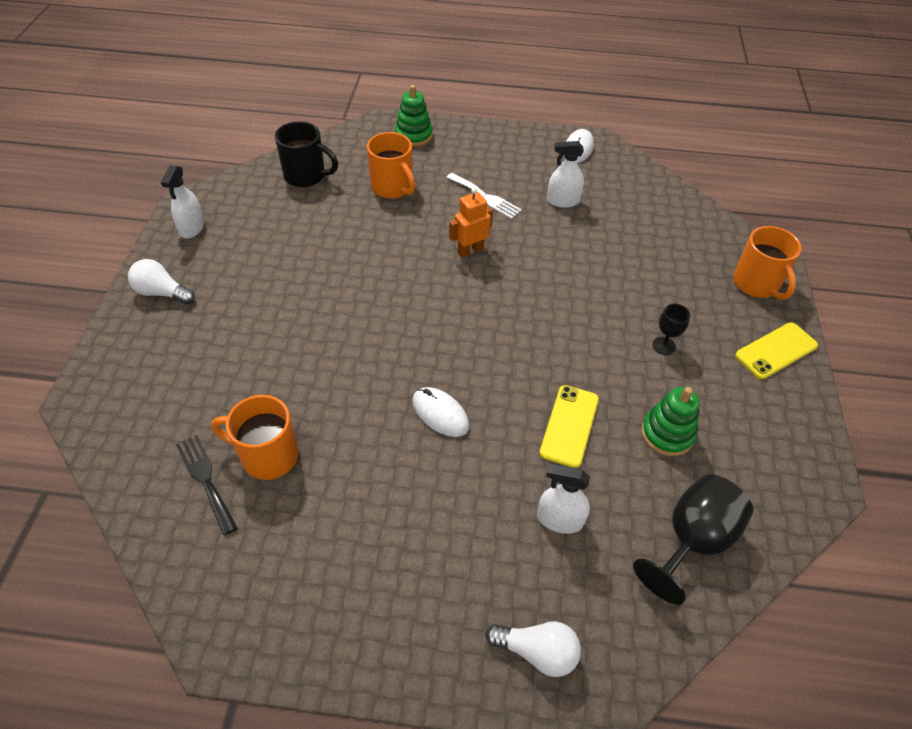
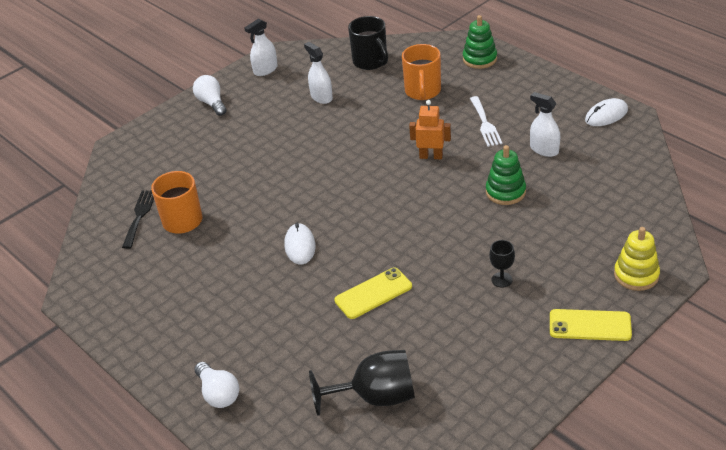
camera: 45 degrees right, 10 degrees down
(559, 519) = (306, 339): white spray bottle -> white spray bottle (321, 97)
(667, 434) = (435, 332): green stacking toy -> green stacking toy (505, 192)
(756, 284) = (636, 275): orange mug -> yellow stacking toy

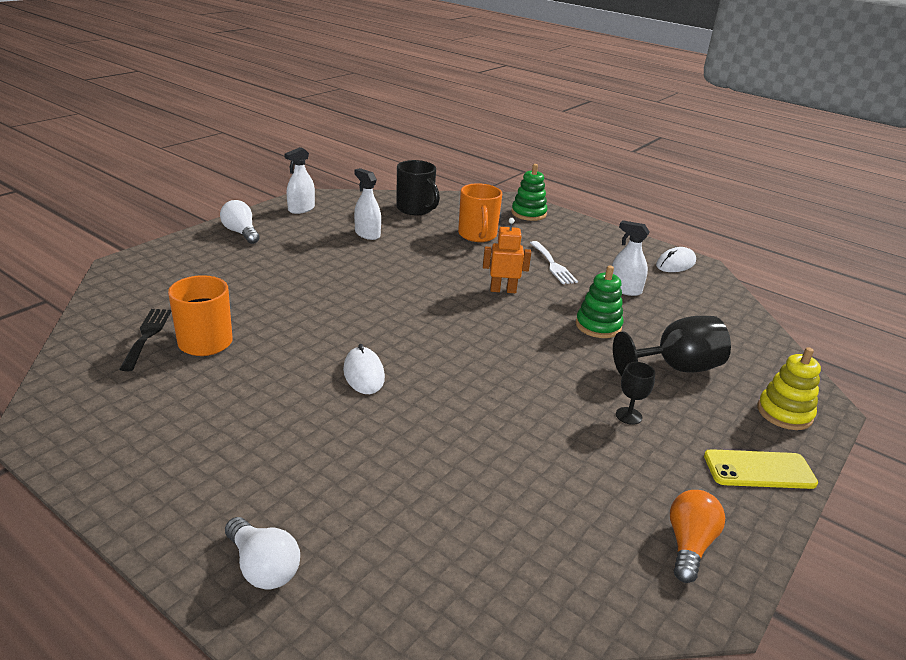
camera: 15 degrees left, 10 degrees down
(373, 293) = (471, 429): yellow phone -> none
(376, 397) = (507, 568): black goblet -> black goblet (675, 368)
(509, 383) = (689, 545): none -> orange light bulb

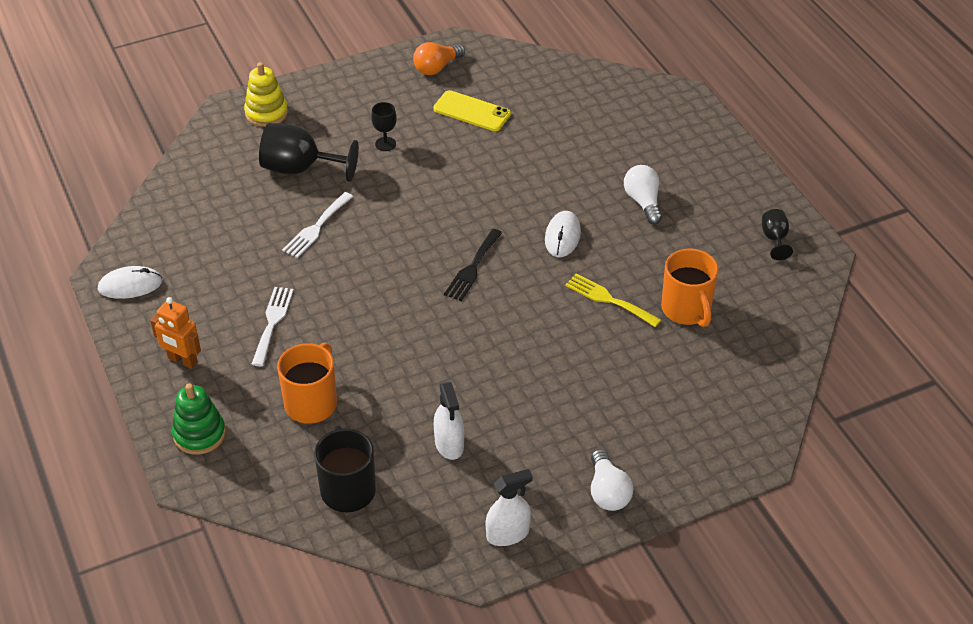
camera: 150 degrees left, 15 degrees up
(101, 432) = (774, 239): none -> black goblet
(147, 336) = (737, 332): black fork -> black fork (472, 268)
(263, 567) = (683, 125): white light bulb -> white light bulb (643, 202)
(288, 333) = (608, 299): none -> yellow fork
(503, 290) = (364, 299): orange robot -> orange robot (182, 360)
(598, 326) = (316, 228): green stacking toy -> white fork
(625, 289) = (236, 264): white spray bottle -> none
(759, 470) = (340, 87): yellow phone -> yellow phone (472, 111)

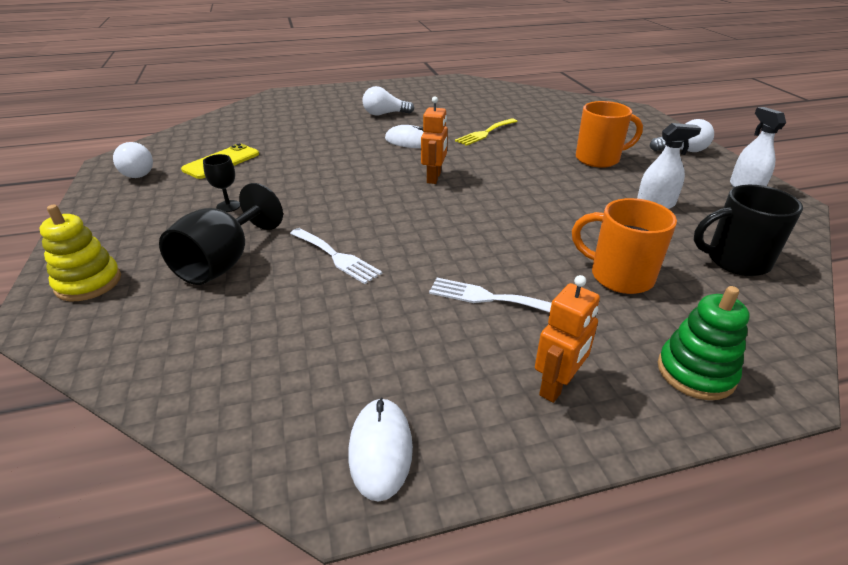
camera: 80 degrees left, 10 degrees down
(437, 67) = (137, 172): orange light bulb -> white light bulb
(472, 268) = (434, 178): black fork -> orange robot
(687, 310) = (500, 113): orange mug -> orange mug (599, 159)
(774, 239) = (439, 86): black goblet -> none

